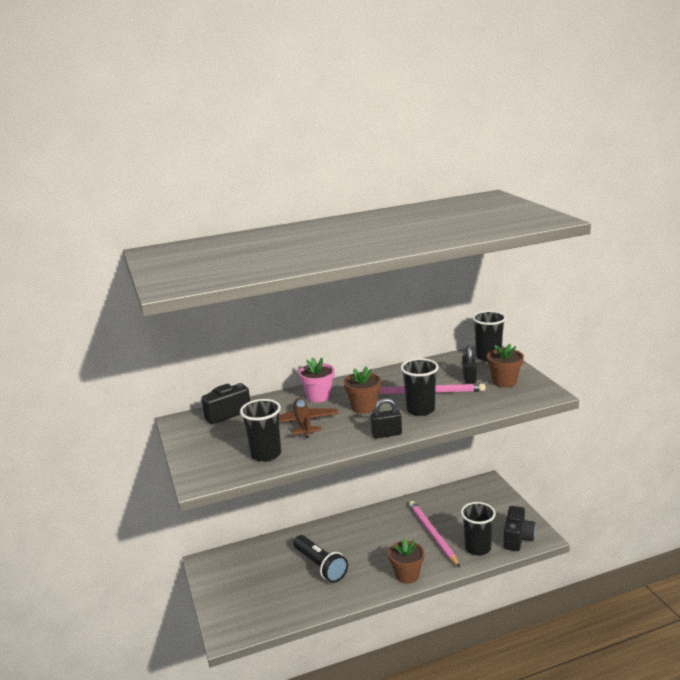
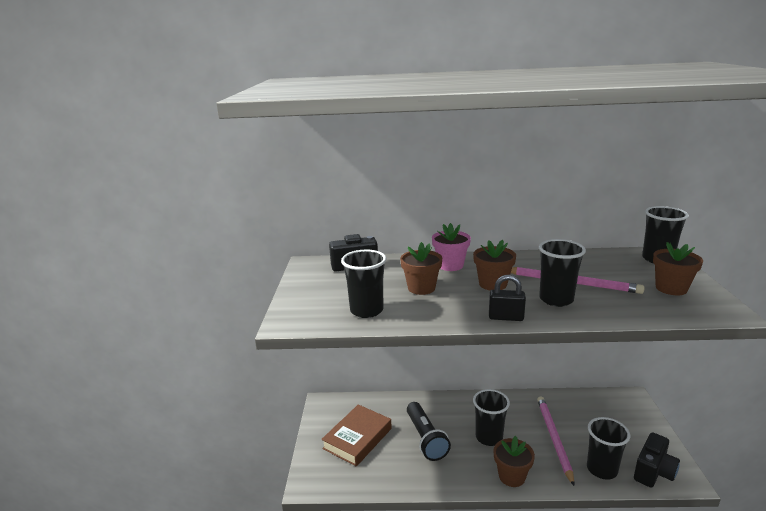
camera: 20 degrees right, 0 degrees up
(255, 584) = (357, 438): none -> brown book
(303, 423) = (421, 288): brown plane -> brown flower pot
(377, 549) = (489, 437): none -> black cup
(469, 378) = (627, 277): black padlock -> none

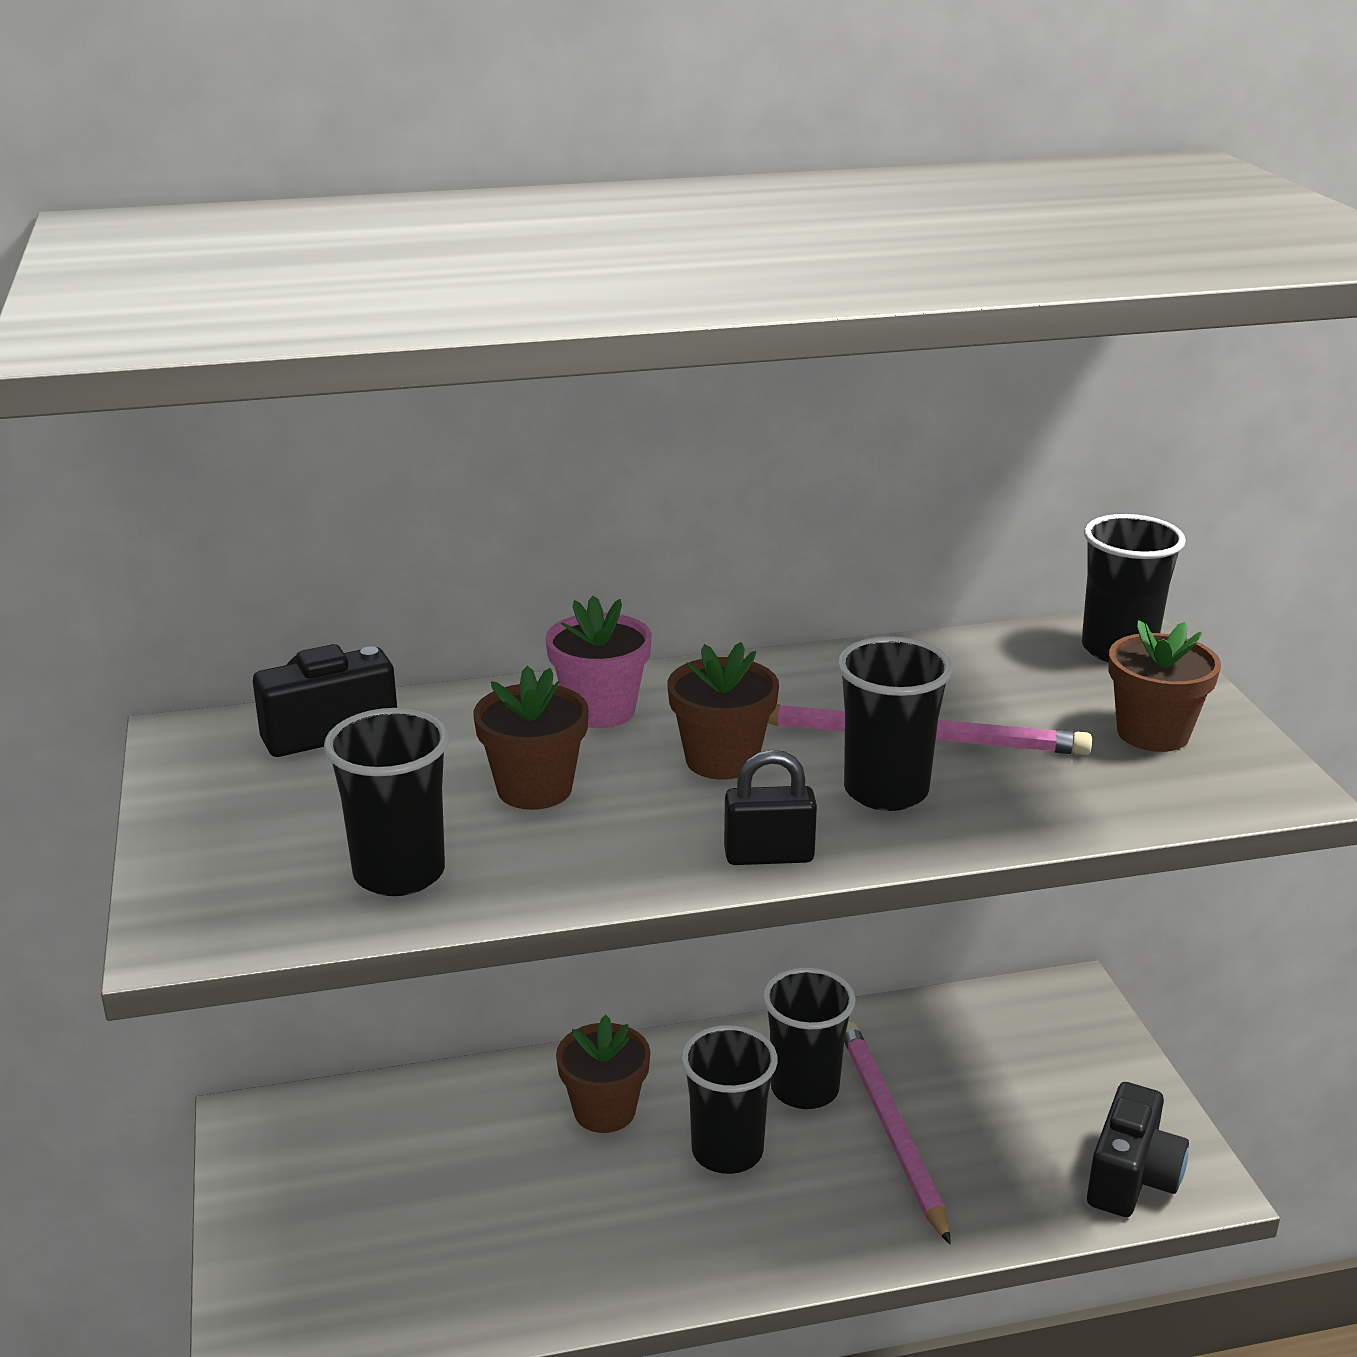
camera: 15 degrees left, 5 degrees up
(357, 438) = (371, 1208): brown book -> none
(426, 439) = (561, 1180): black flashlight -> none
(511, 476) = (796, 1245): brown flower pot -> brown flower pot (604, 1111)
(601, 469) = (1012, 1191): black cup -> black cup (804, 1089)

